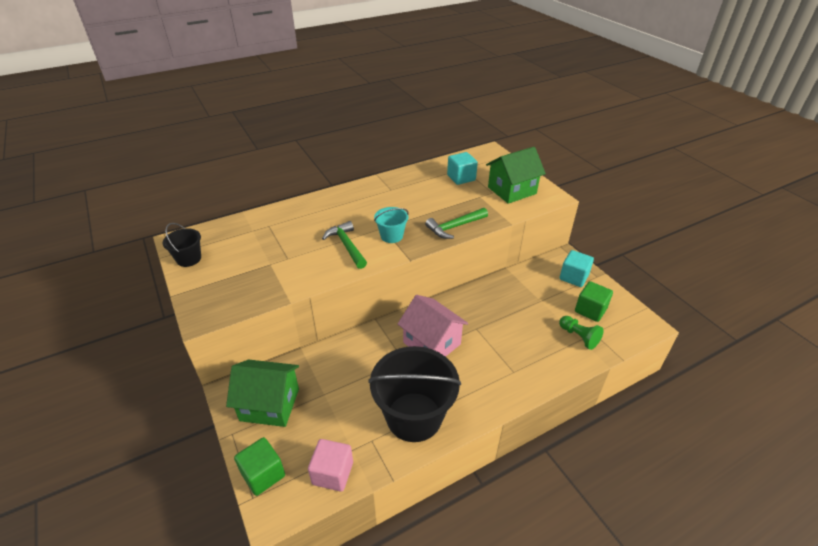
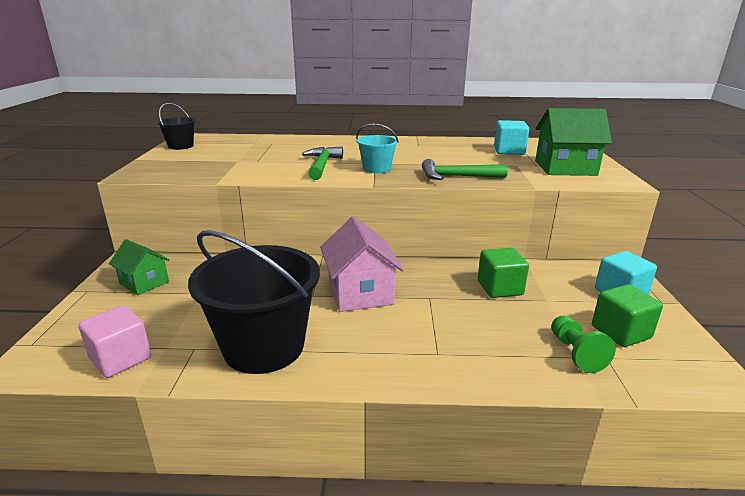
camera: 30 degrees right, 15 degrees down
(263, 474) = (65, 331): green cube -> green cube (500, 288)
(270, 404) = (144, 283): green house -> green house, size x0.63

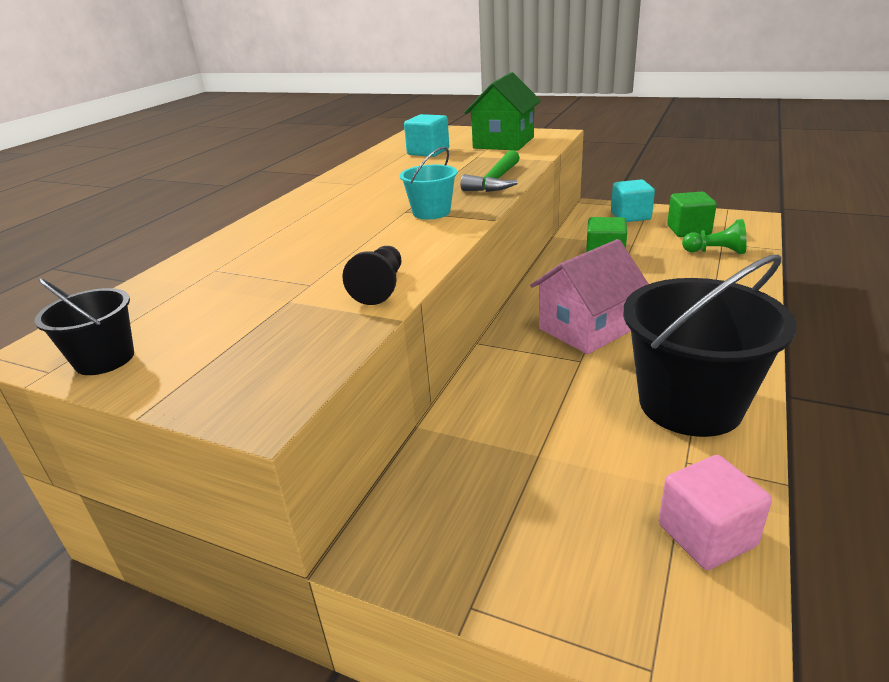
camera: 65 degrees left, 5 degrees up
(144, 283) = (475, 521): green house -> none
(254, 174) = (380, 288): none -> black pawn
(322, 165) = (384, 240): green hammer -> none
(360, 293) = (586, 329): pink house -> pink house turned 45 degrees counterclockwise

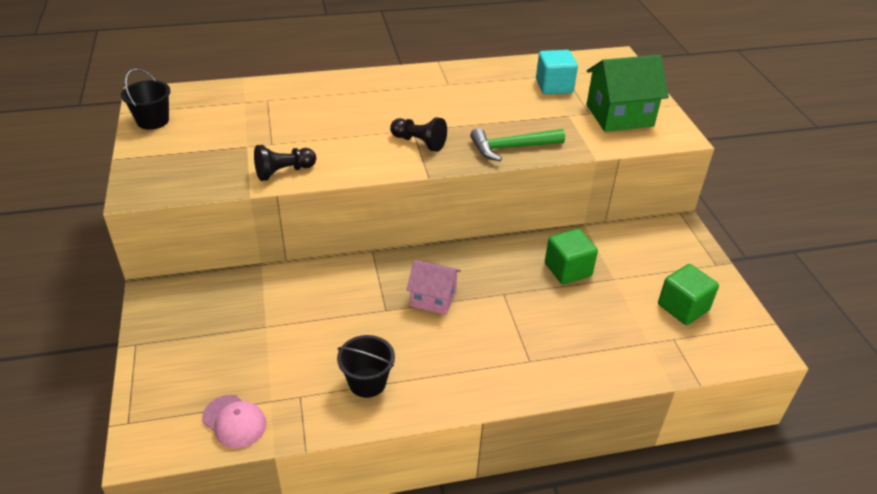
camera: 50 degrees right, 10 degrees up
(431, 212) = (419, 142): turquoise bucket -> black pawn
(586, 329) = (433, 298): pink house -> pink house, size x0.63
(630, 216) = (679, 258): turquoise cube -> none
(690, 404) = (367, 382): black bucket -> black bucket, size x0.48
(706, 535) = (234, 421): pink cube -> pink cap
(716, 252) = (647, 339): green pawn -> none

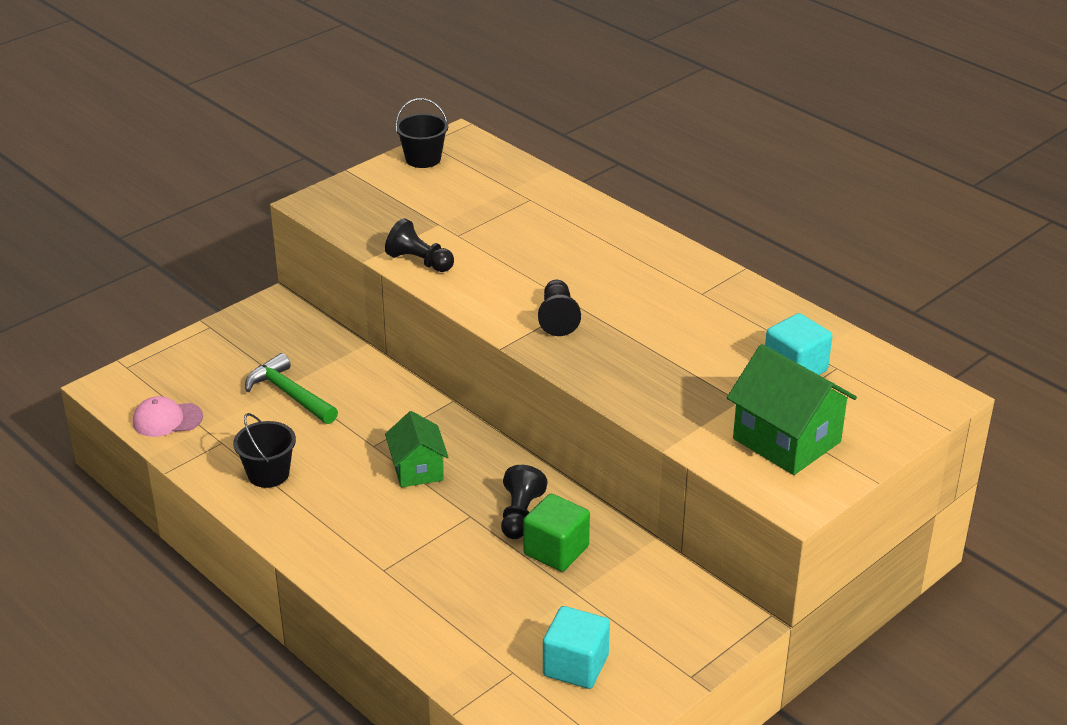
camera: 60 degrees right, 5 degrees down
(234, 421) = (167, 420): pink cap -> pink cap turned 75 degrees clockwise
(433, 298) = (417, 469): pink house -> green house
(512, 148) = (618, 382): green hammer -> green hammer (290, 394)
(521, 270) = (520, 515): none -> black pawn
(683, 307) = (575, 666): green cube -> turquoise cube

